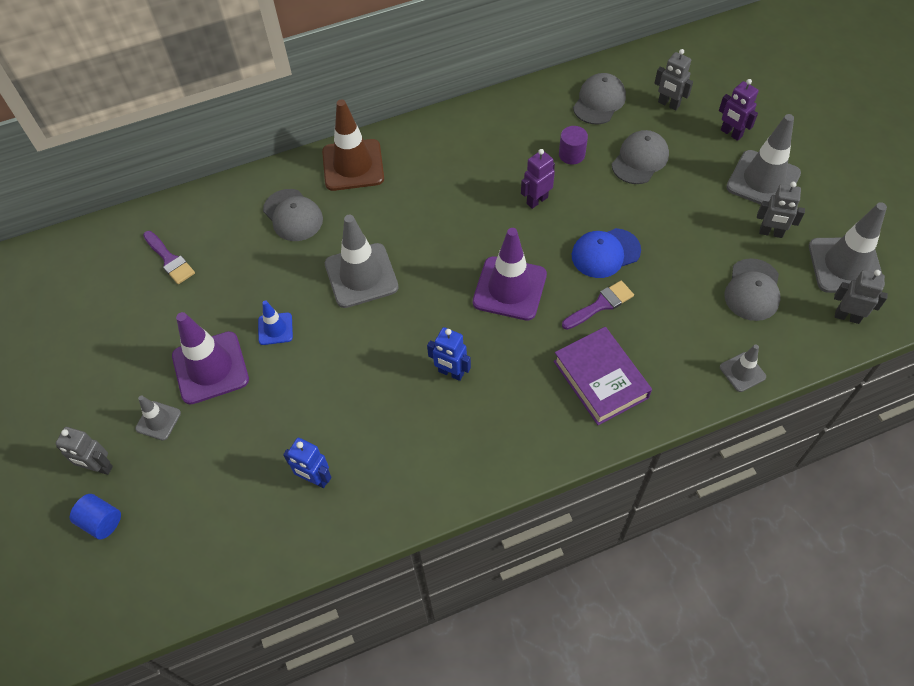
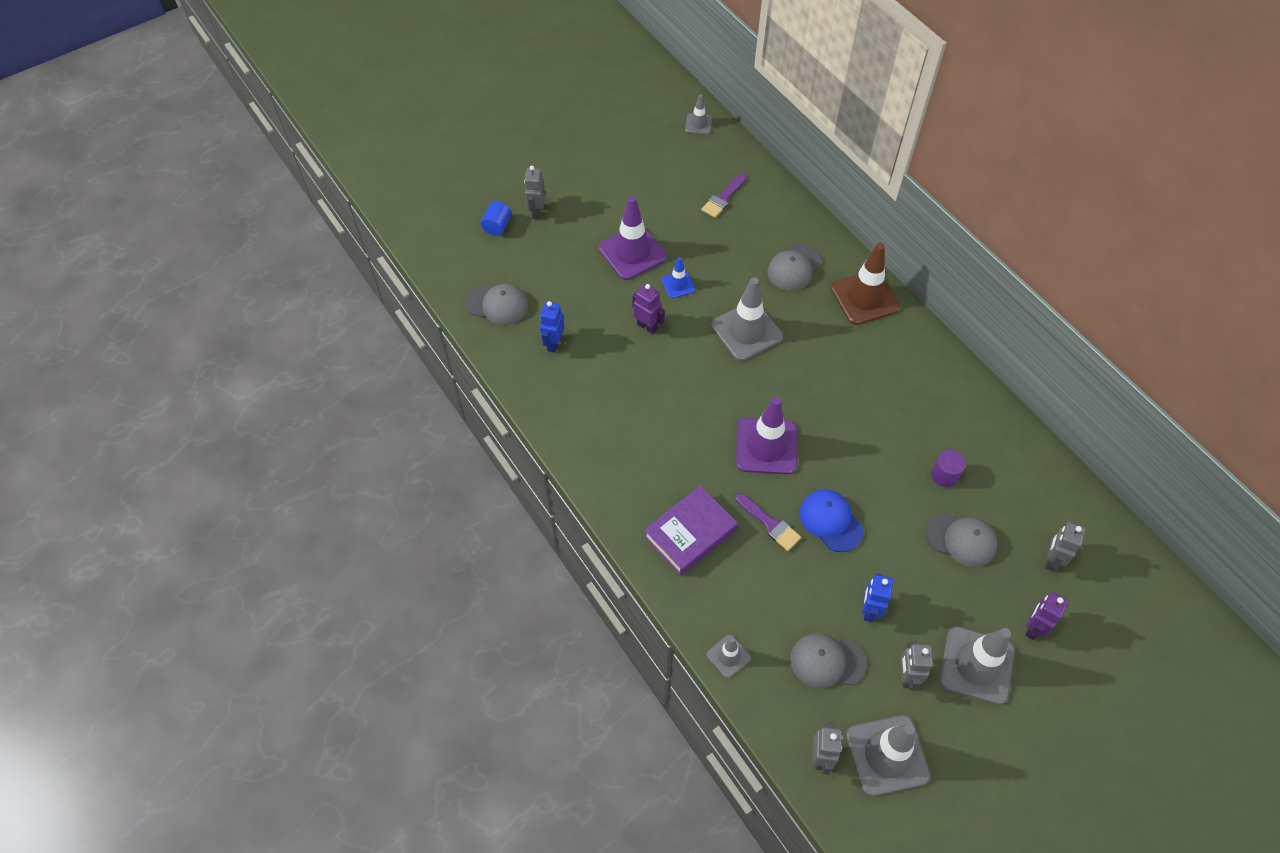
camera: 75 degrees right, 0 degrees up
(158, 421) = (580, 234): grey traffic cone -> grey traffic cone (698, 124)
(451, 373) = (668, 416): blue robot -> blue robot (869, 610)
(537, 200) = (875, 453): purple robot -> purple robot (647, 327)
(599, 101) = (1027, 491): grey cap -> grey cap (497, 304)

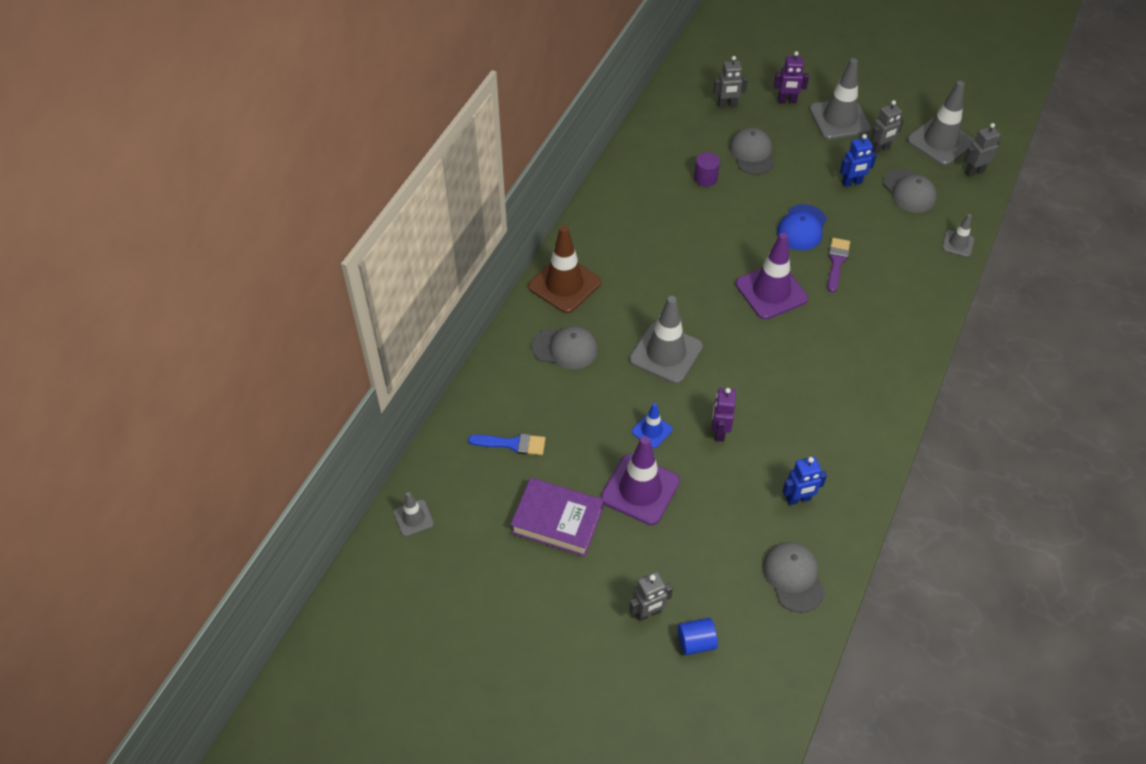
camera: 120 degrees left, 5 degrees down
(690, 534) = (889, 306): purple book -> purple book (557, 520)
(723, 198) = (512, 444): purple brush -> blue brush

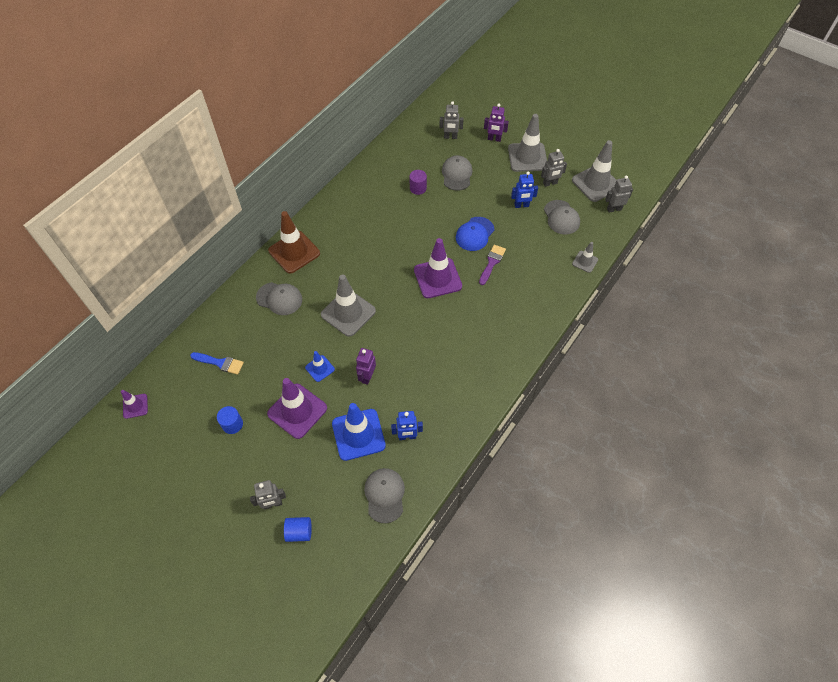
camera: 10 degrees right, 5 degrees up
(413, 518) = (135, 406): grey traffic cone -> purple traffic cone
(557, 520) = (232, 424): purple book -> blue cylinder
(732, 507) = (358, 434): none -> blue traffic cone

